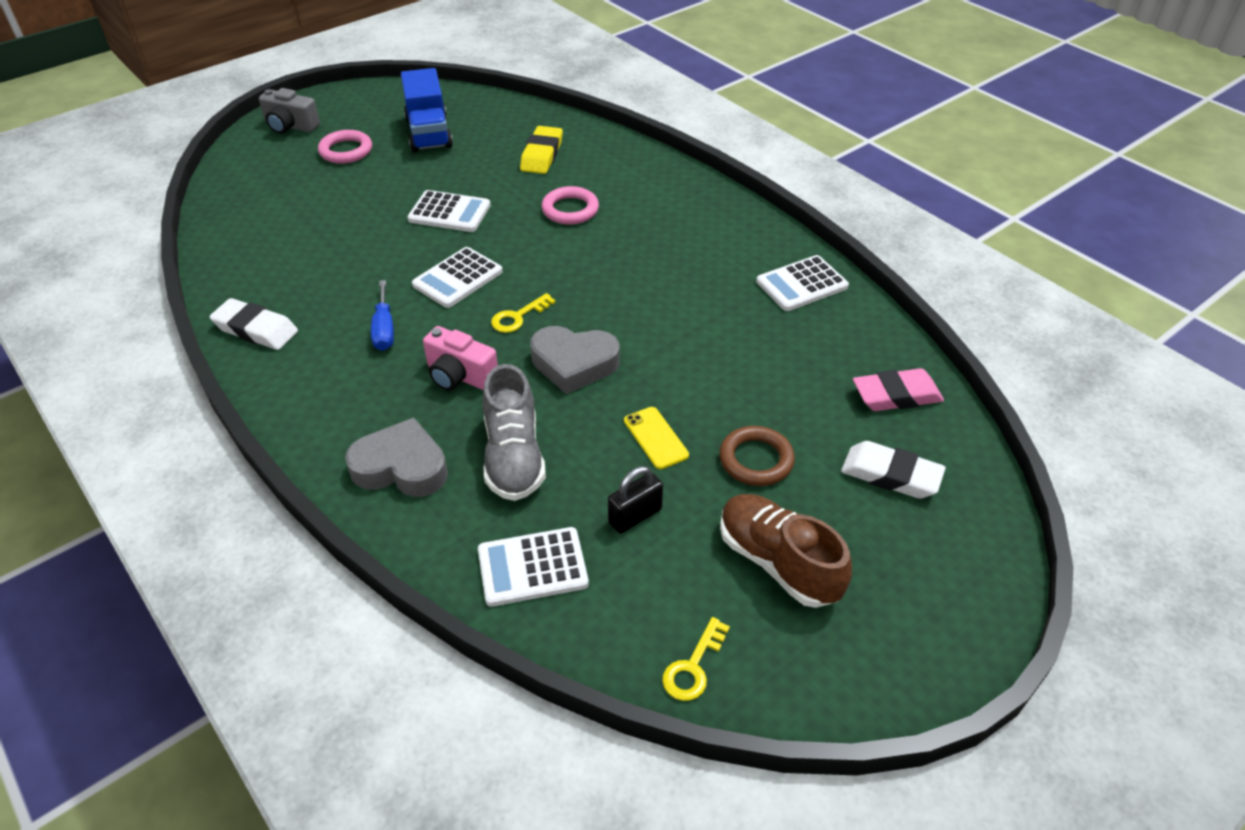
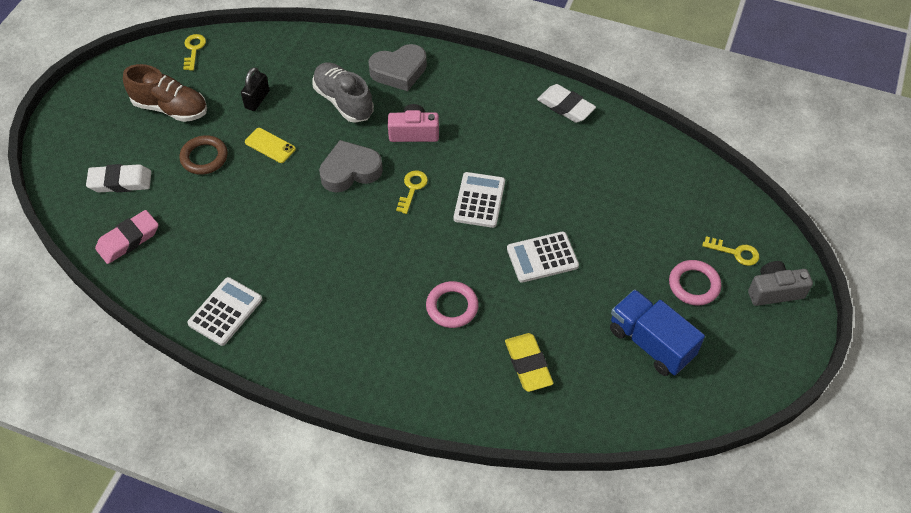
camera: 150 degrees right, 10 degrees up
(256, 329) = (565, 107): white eraser -> white eraser turned 45 degrees clockwise
(281, 156) = (735, 252): none -> yellow key
(384, 329) = (489, 141): blue screwdriver -> none
(532, 567) = (294, 56): white calculator -> none

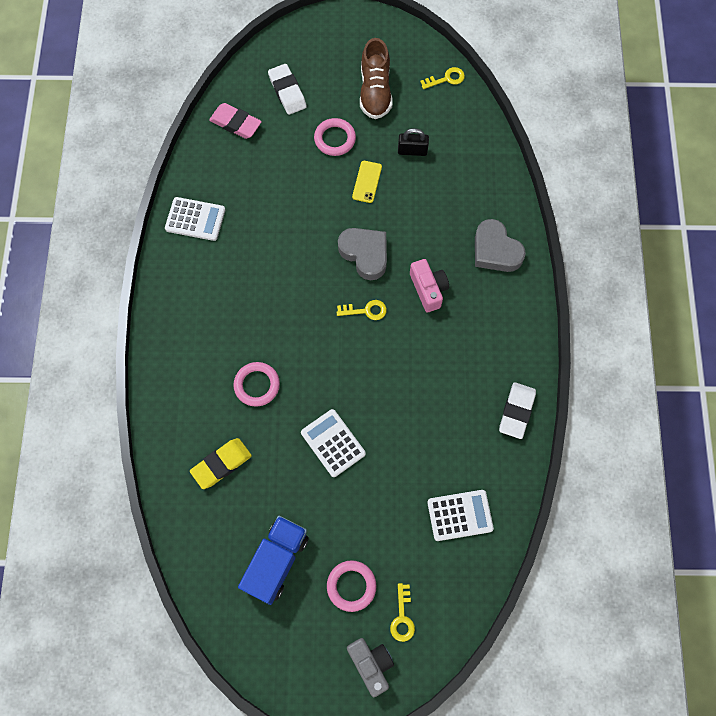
camera: 70 degrees right, 15 degrees up
(204, 157) = (335, 139): brown ring -> pink ring
(343, 101) = (439, 219): grey shoe -> none
(479, 200) = (375, 370): white calculator -> white calculator (460, 515)

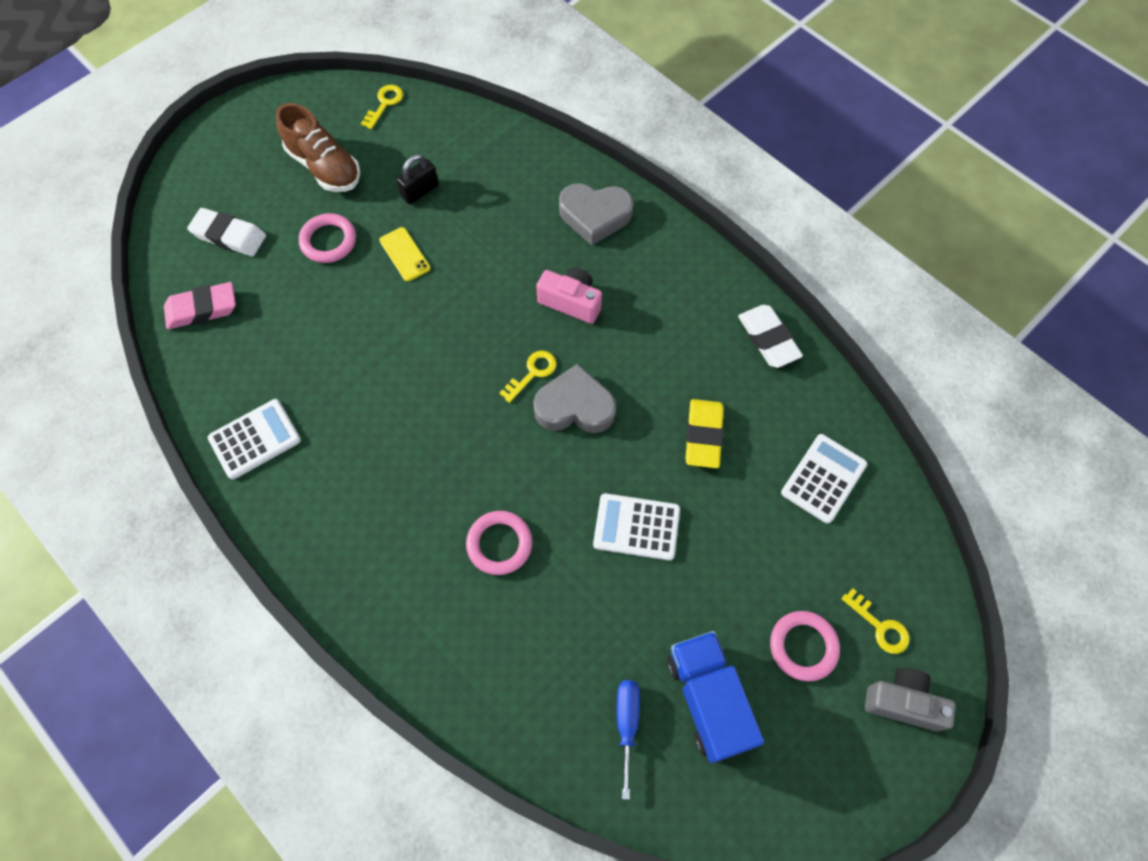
camera: 45 degrees left, 5 degrees down
(221, 464) = (547, 659): yellow eraser -> yellow eraser (703, 436)
(226, 532) = (627, 724): none -> blue screwdriver
(365, 254) = (475, 322): grey heart -> grey heart (575, 406)

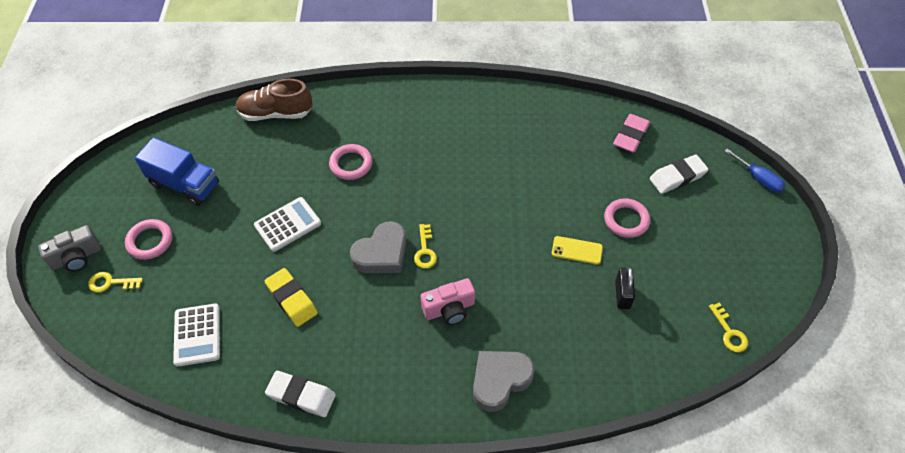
camera: 135 degrees right, 10 degrees down
(255, 439) = (520, 111): white calculator -> none
(324, 167) = (695, 257): brown shoe -> brown shoe (276, 113)
(627, 724) = (218, 148): blue screwdriver -> blue screwdriver (758, 179)

